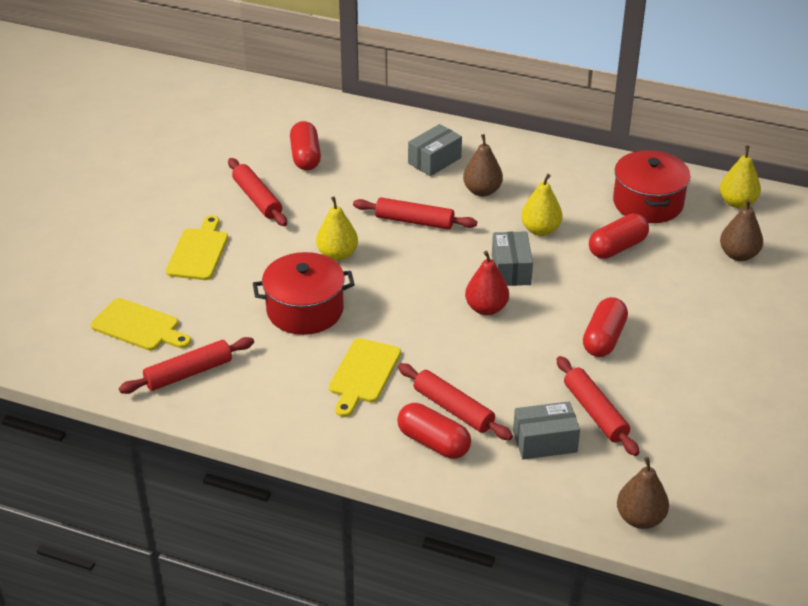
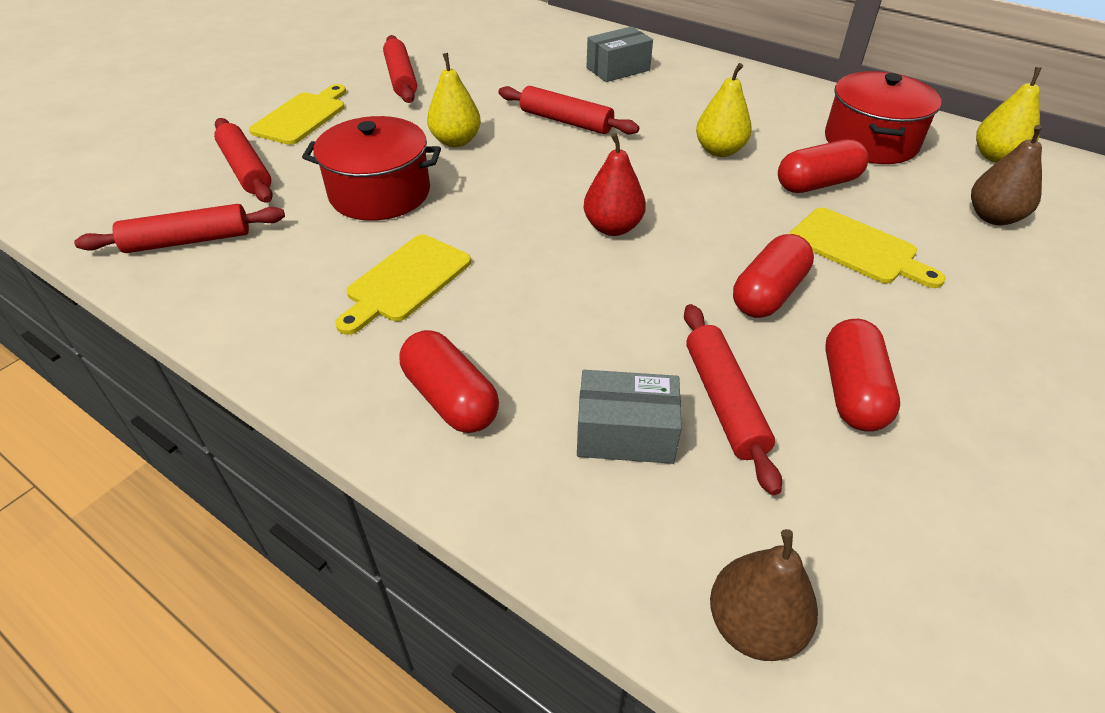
camera: 15 degrees right, 5 degrees up
(139, 326) = (175, 180): yellow cutting board -> yellow cutting board (857, 248)
(305, 157) = (477, 49): red capsule -> red capsule (852, 391)
(453, 409) = (506, 353): red rolling pin -> red rolling pin (246, 169)
(482, 191) = (661, 103): brown pear -> none
(511, 270) = (664, 188): grey box -> none

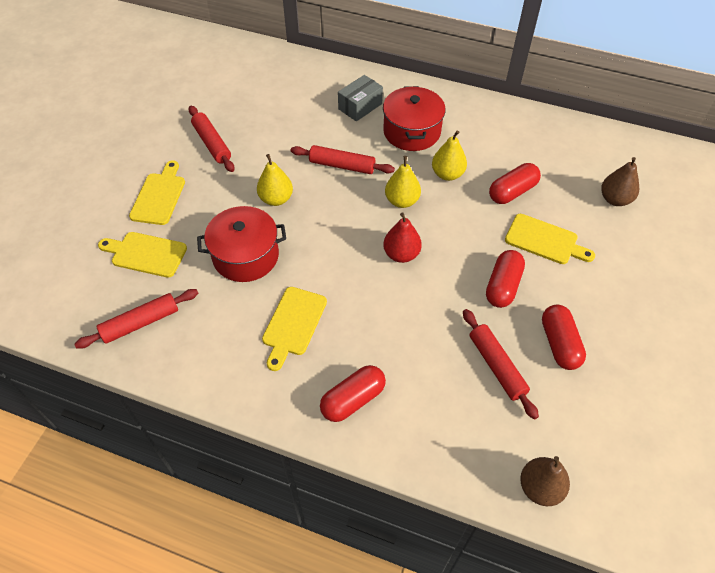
camera: 15 degrees left, 10 degrees up
(246, 169) = (146, 254): red rolling pin -> yellow cutting board
(450, 398) = (353, 400): red capsule -> red capsule turned 75 degrees counterclockwise
(625, 433) = (452, 399): grey box -> none
(871, 141) = (537, 147): red pot -> red pot (412, 131)
(996, 157) = (611, 147): yellow pear -> yellow pear (402, 201)

